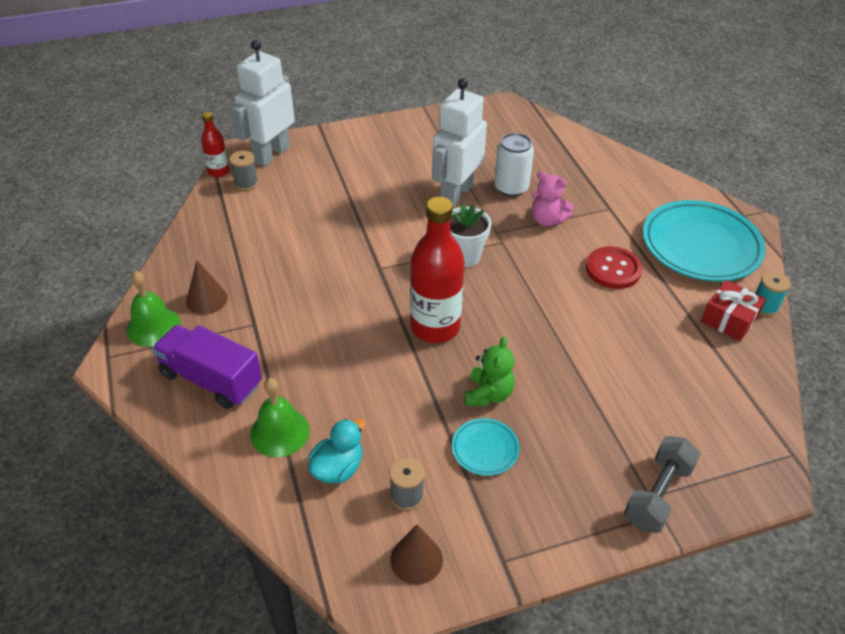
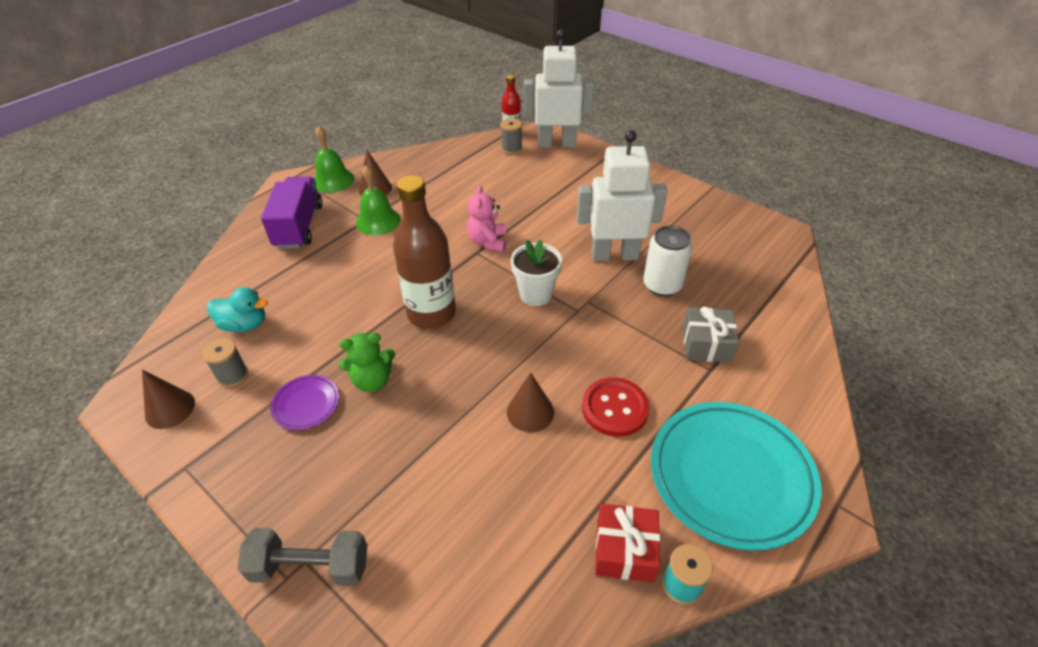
camera: 60 degrees right, 0 degrees up
(279, 432) = (266, 280): green bell -> green bell (378, 221)
(435, 327) = (431, 313): red bottle -> brown bottle
(485, 449) = (306, 404): turquoise plate -> purple plate
(547, 220) = (641, 328): pink teddy bear -> pink teddy bear (488, 242)
(586, 198) = (706, 344): none -> grey gift
(587, 313) = (530, 412): none -> brown cone

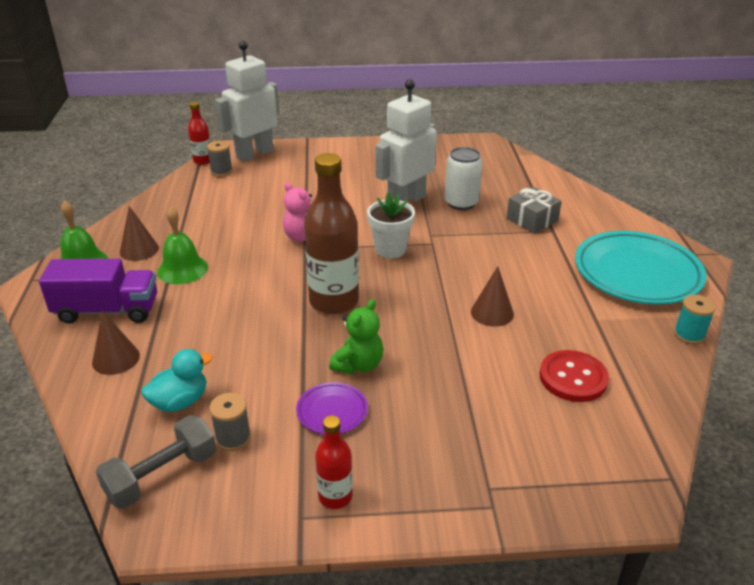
camera: 45 degrees left, 10 degrees down
(170, 409) = (213, 497): brown cone -> brown cone (116, 359)
(220, 471) = (335, 496): none -> red bottle
(299, 226) = (107, 310): purple truck -> purple truck turned 135 degrees clockwise
(310, 567) = (498, 488): grey dumbbell -> grey dumbbell (162, 476)
(615, 408) = (535, 280): red button -> red button (573, 378)
(624, 550) = (644, 340): red gift -> none

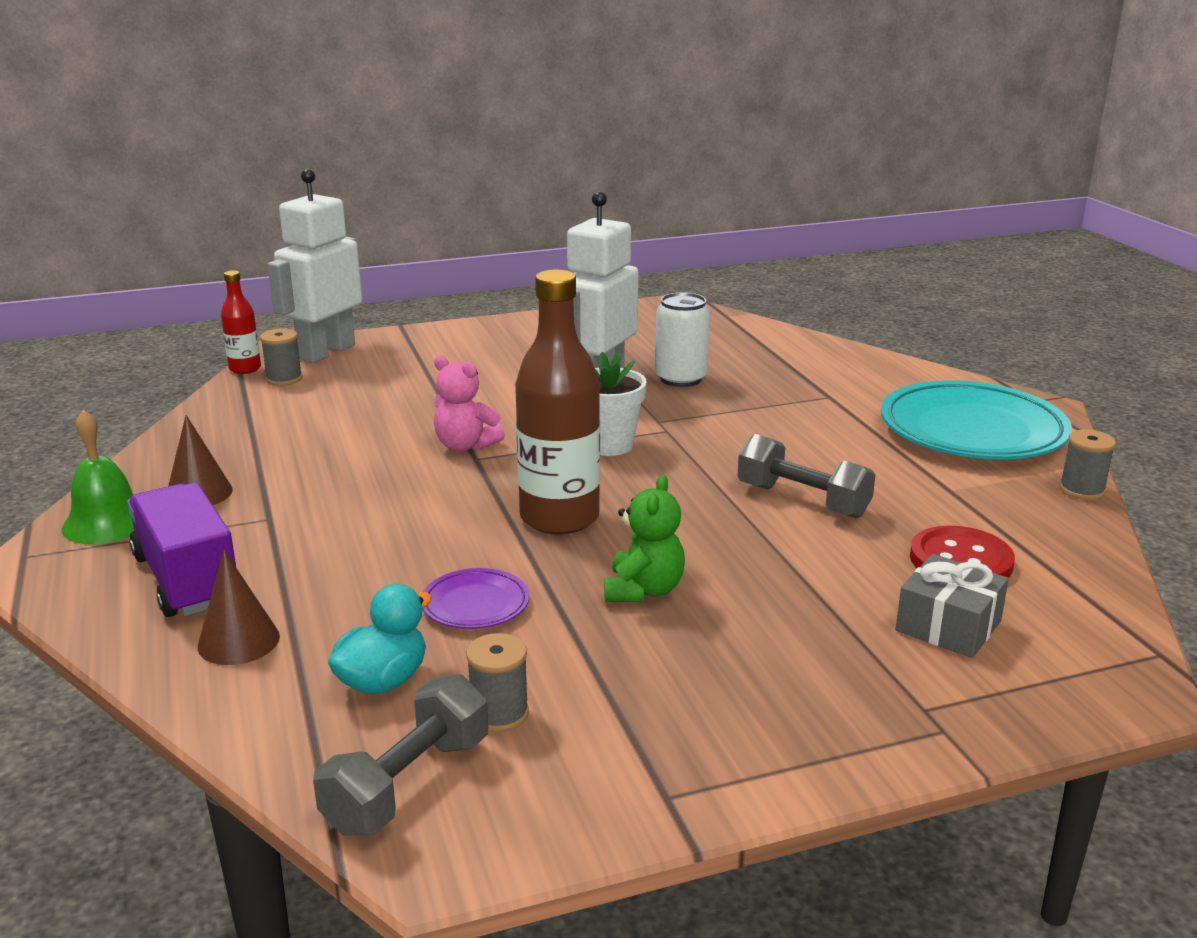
camera: 15 degrees left, 10 degrees down
(107, 310) = (187, 579): purple truck -> purple truck turned 105 degrees counterclockwise
(182, 269) = (289, 509): green bell -> none
(332, 411) = (637, 654): purple plate -> purple plate (475, 604)
(335, 496) = (705, 760): red bottle -> none
(492, 312) = (802, 501): brown cone -> grey dumbbell
(532, 219) = (793, 387): grey gift -> grey gift (948, 626)
(689, 335) = (1081, 490): turquoise spool -> grey spool

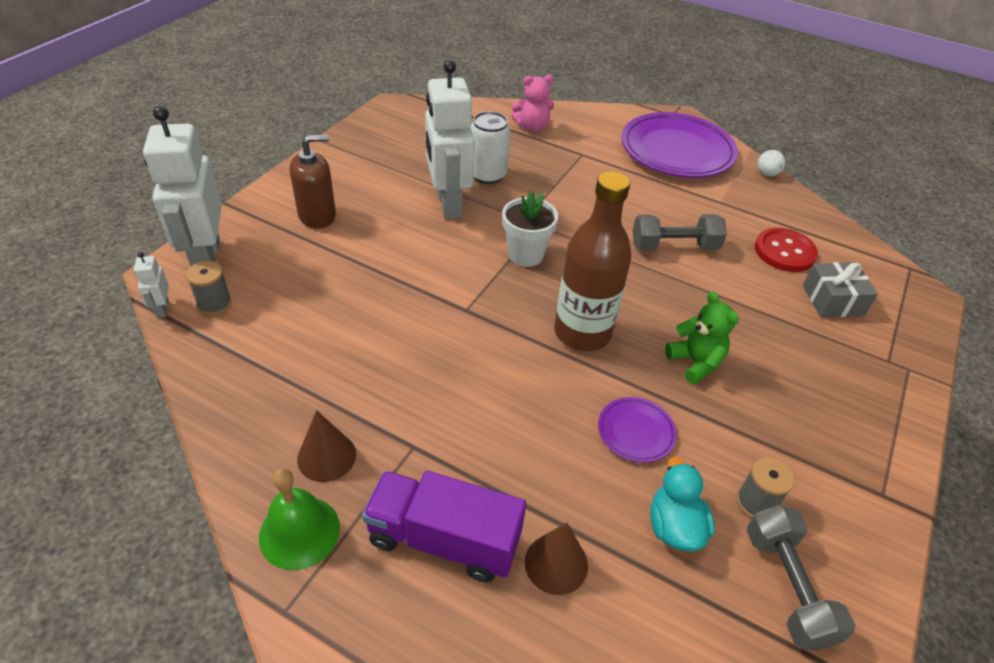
camera: 45 degrees left, 20 degrees up
(245, 369) = (162, 309): red bottle -> white robot
(460, 355) = (317, 215): none -> brown soap dispenser
(465, 446) = (444, 302): pink teddy bear -> pink teddy bear (532, 127)
(972, 431) = (676, 151): turquoise plate -> purple plate
(1081, 490) = (767, 174): grey spool -> white ball

